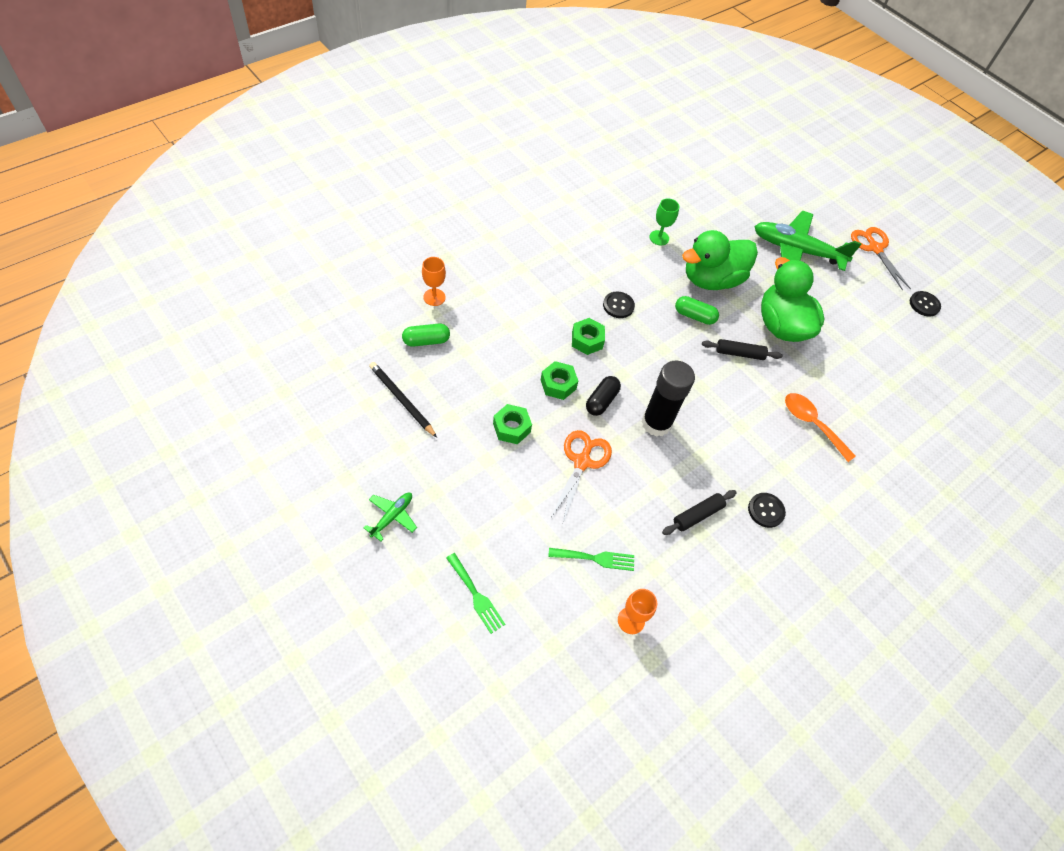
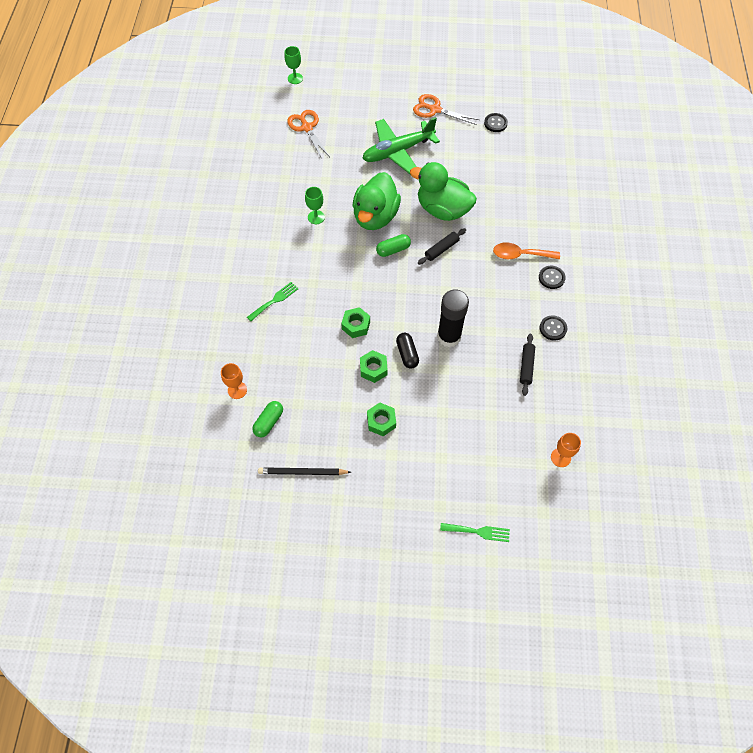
camera: 40 degrees left, 5 degrees up
(392, 516) = (384, 542): green plane -> none
(582, 462) = (439, 400): orange scissors -> orange scissors (307, 128)
(595, 558) = (508, 445): green fork -> green fork (274, 300)
(618, 306) = (346, 285): black button -> black button (551, 278)
(772, 132) = (295, 78): none -> green goblet

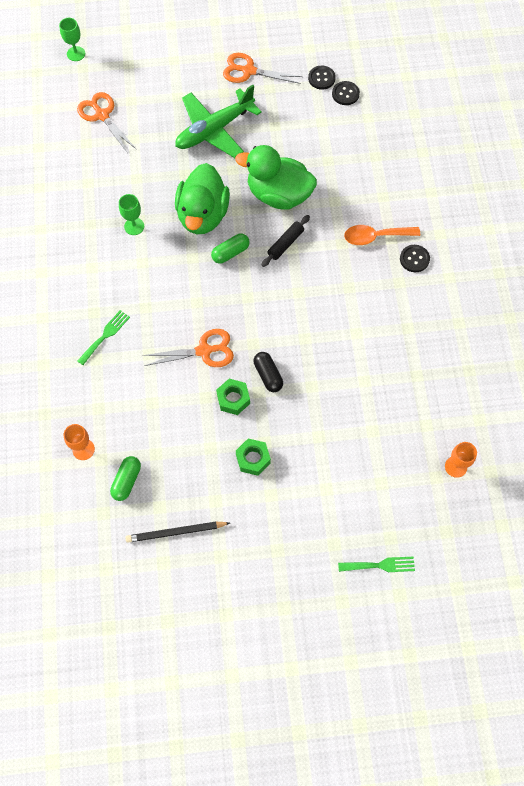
camera: 10 degrees left, 5 degrees up
(356, 325) = (204, 351): green nut -> orange scissors
(449, 336) = (311, 347): black glue stick -> none
(526, 366) = (402, 368): black rolling pin -> none
(553, 328) = (425, 319): black button -> black button (345, 94)

